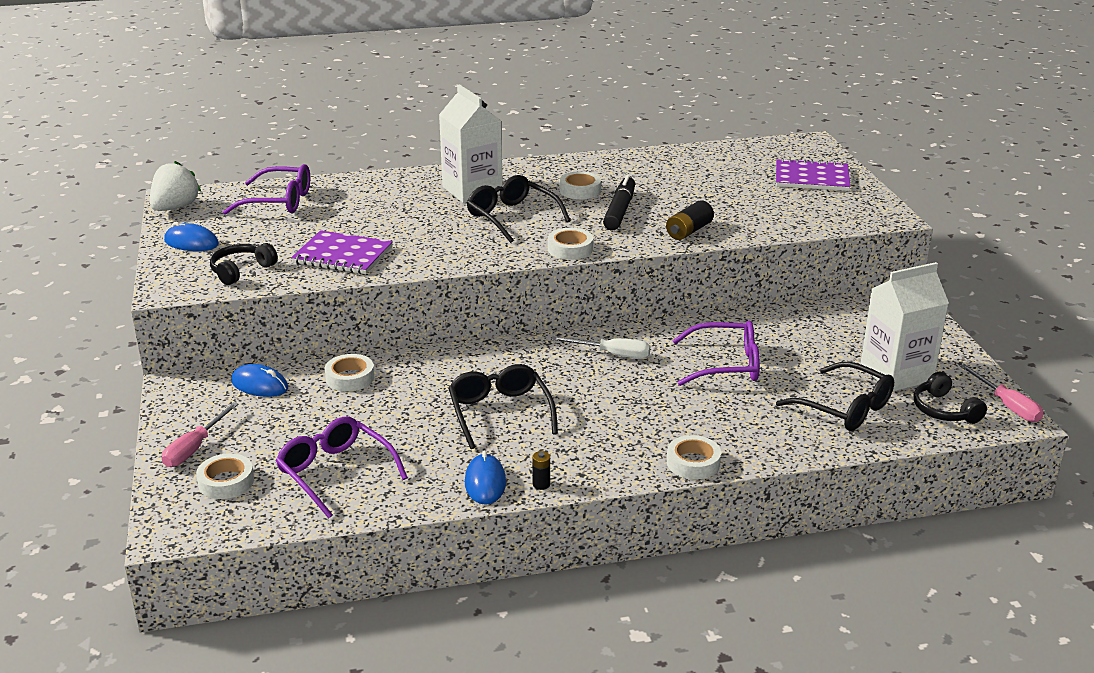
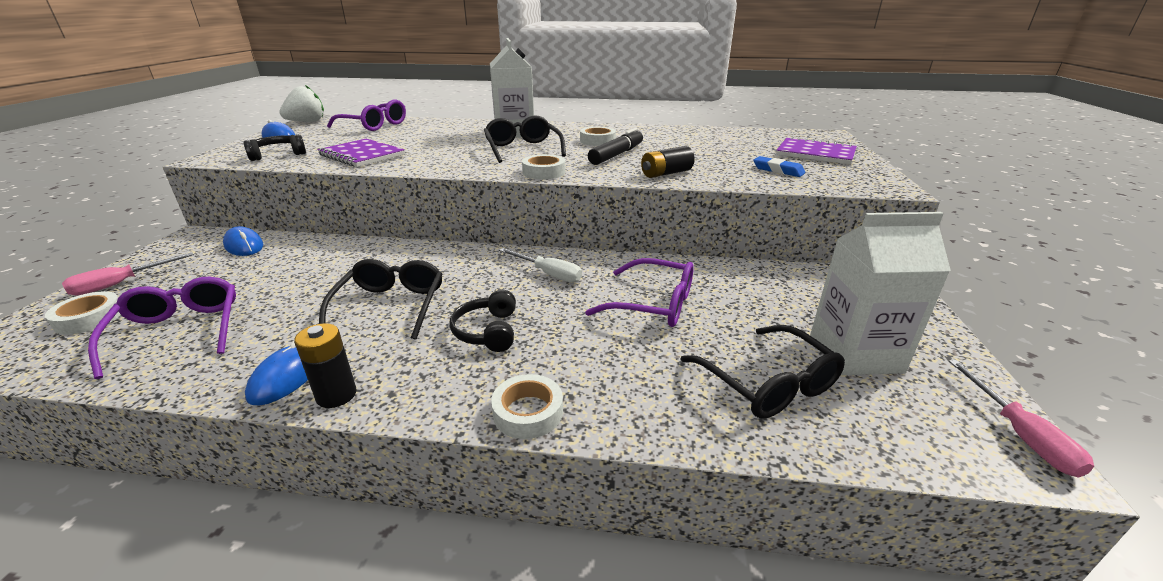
camera: 20 degrees right, 0 degrees up
(350, 378) = (313, 252): white tape -> none
(541, 484) = (336, 395): black battery -> black battery, size x1.74
(788, 210) = (778, 170): none -> blue eraser
(944, 410) = (913, 419): black headphones -> black headphones (487, 331)

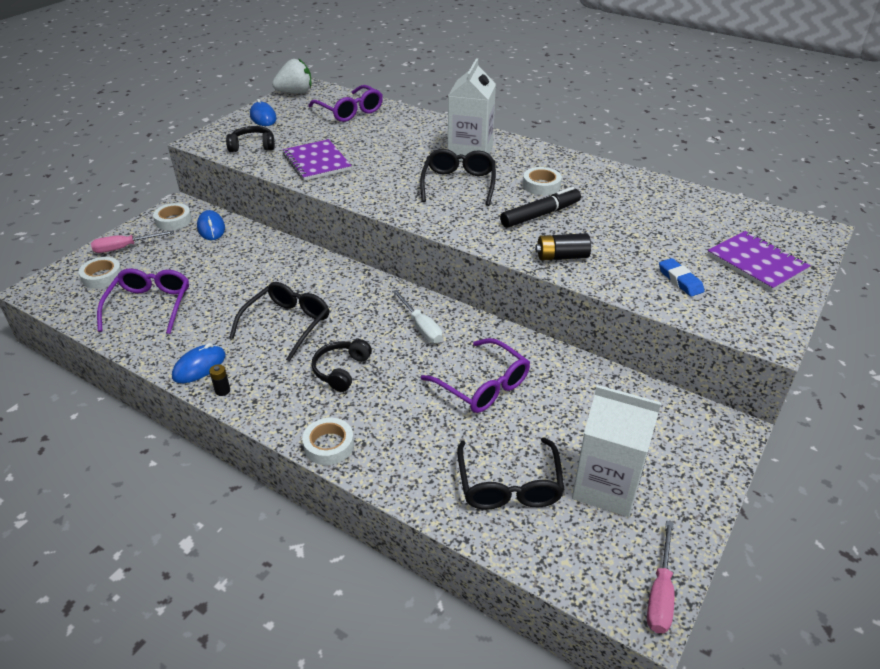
camera: 25 degrees right, 10 degrees up
(336, 395) = (222, 390): black battery -> black battery, size x0.57
(544, 172) = (452, 226): white tape -> white tape (173, 220)

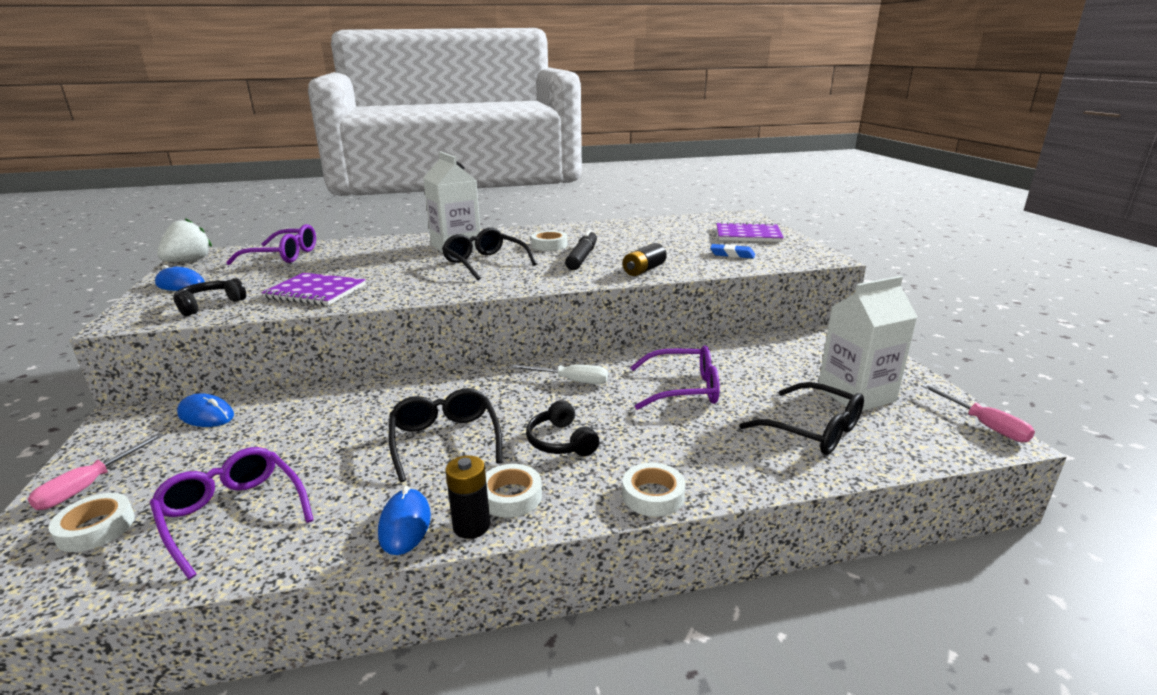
camera: 45 degrees left, 15 degrees down
(173, 220) = (133, 431): white tape -> white tape (511, 496)
(222, 390) = (471, 526): black battery -> black battery, size x1.74

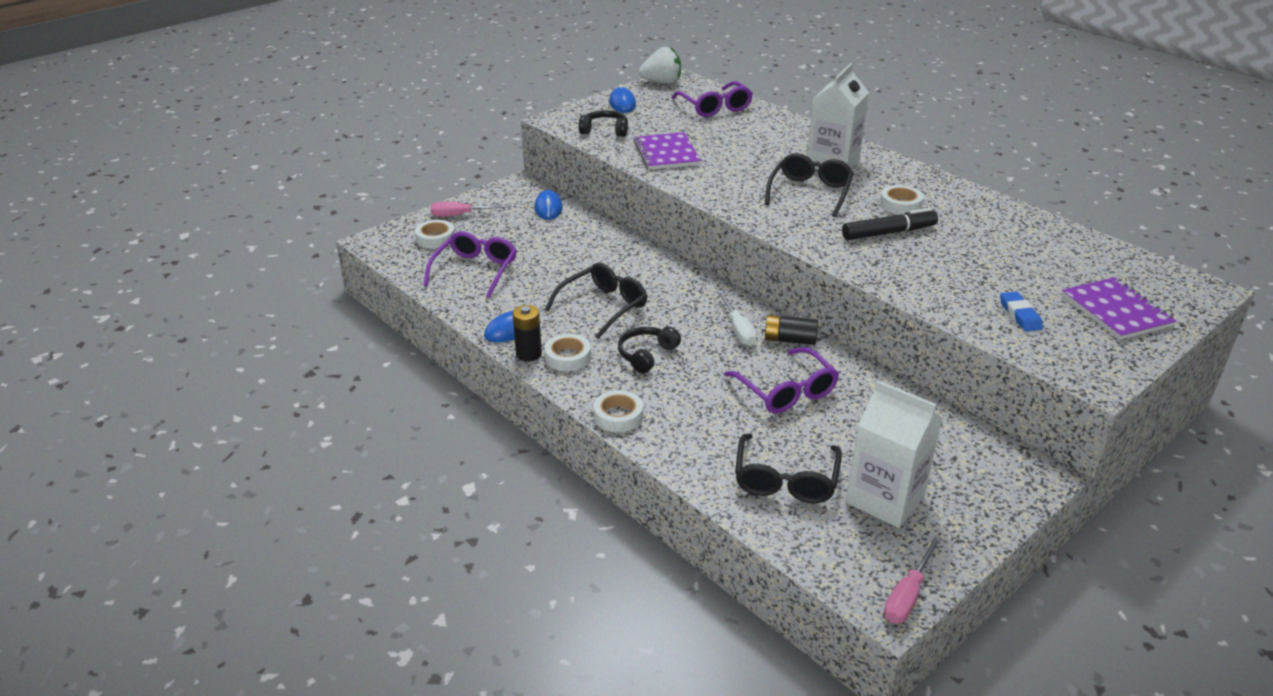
camera: 60 degrees right, 10 degrees up
(644, 270) = (897, 275): black battery -> black battery (789, 340)

